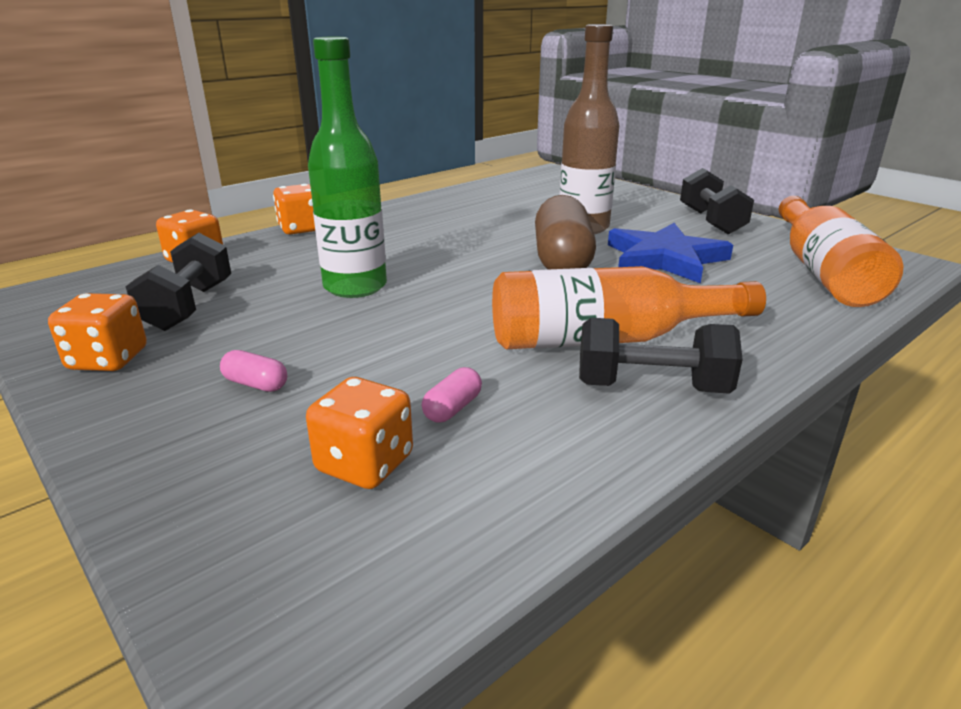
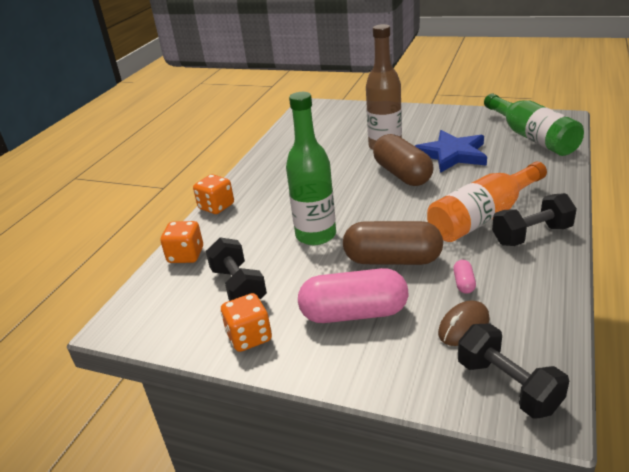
camera: 25 degrees left, 5 degrees up
(256, 384) = (354, 313): pink capsule -> pink capsule, size x2.45
(365, 464) = (463, 326): orange dice -> brown mouse
(402, 344) = (392, 260): none -> brown capsule
(711, 221) = (445, 119): black dumbbell -> black dumbbell (508, 386)
(822, 272) = (532, 137): orange bottle -> green bottle

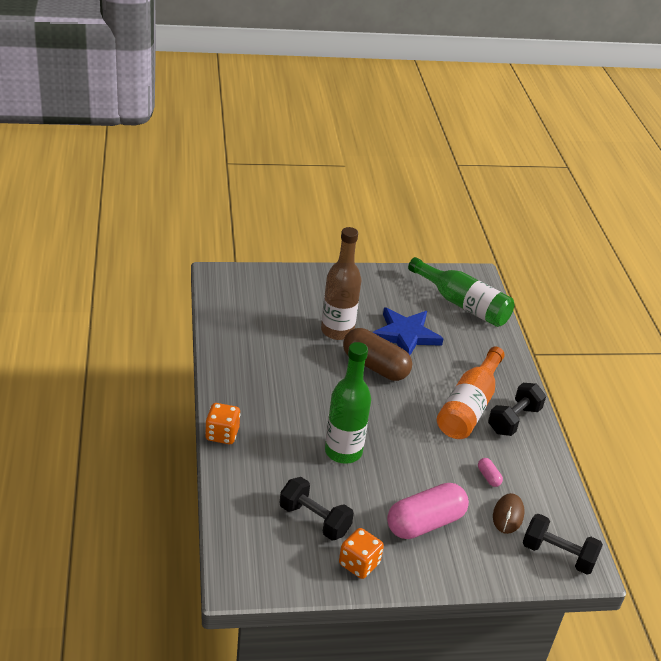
camera: 35 degrees left, 5 degrees up
(186, 255) = (238, 497): orange dice -> none
(392, 260) = (423, 465): brown capsule -> none

